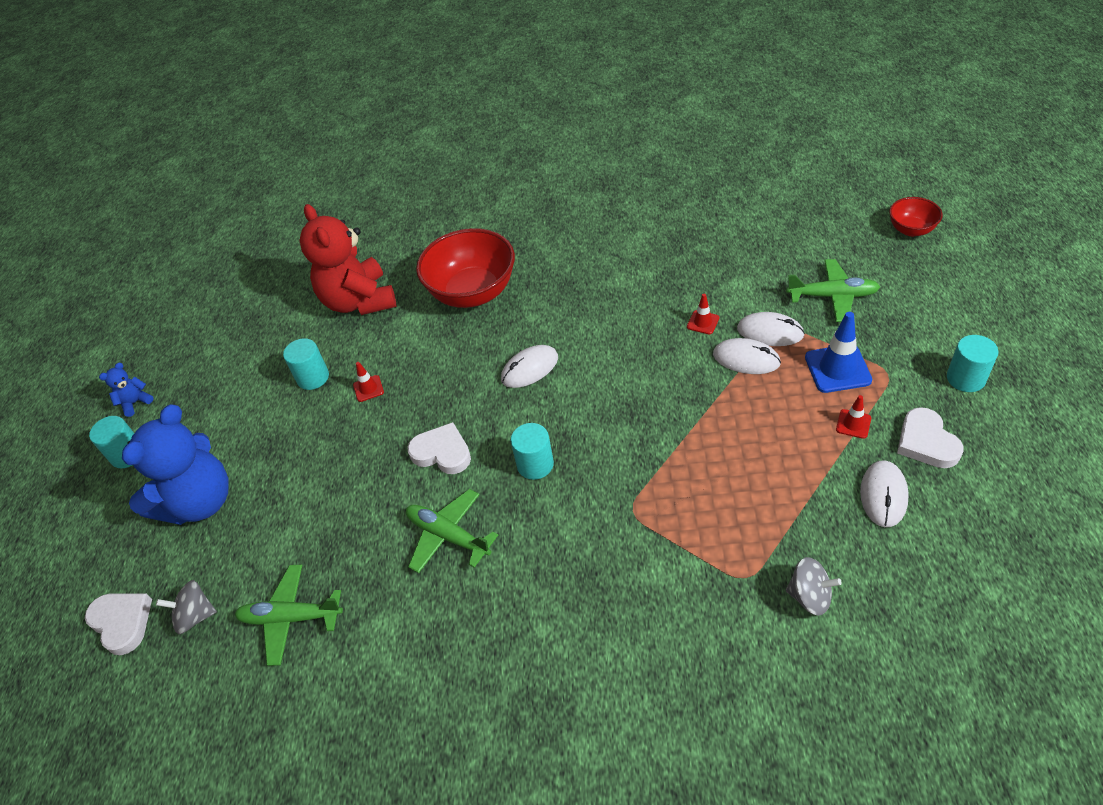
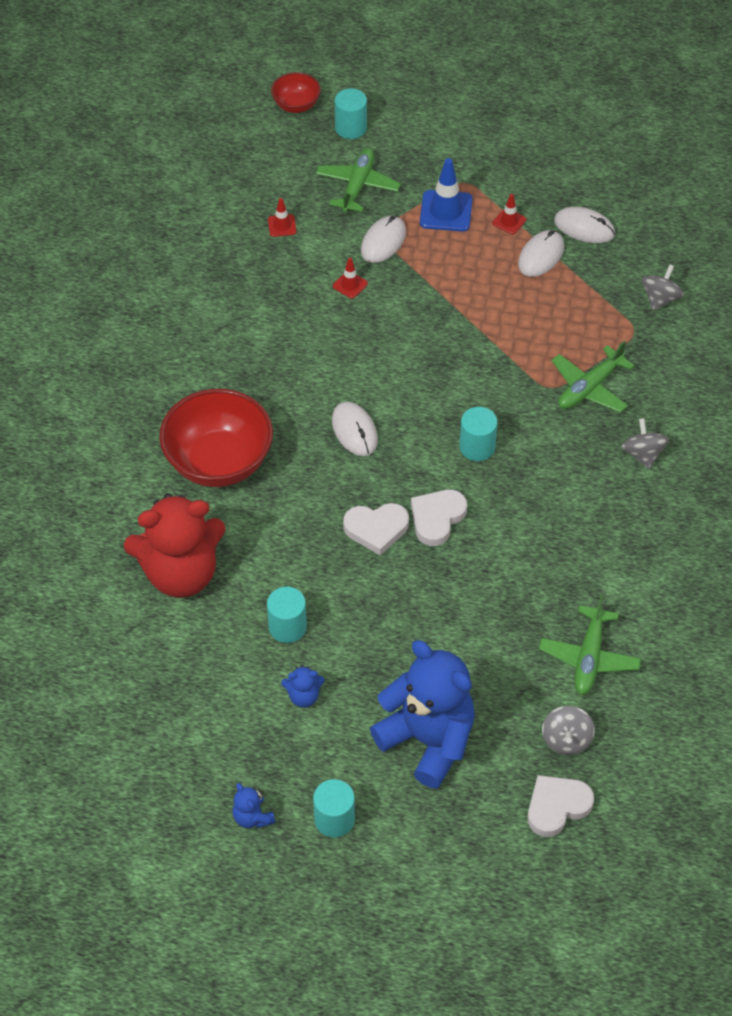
camera: 85 degrees left, 5 degrees up
(245, 405) = (303, 696): none -> blue teddy bear
(368, 388) = (326, 574): red traffic cone -> red traffic cone (282, 225)
(448, 536) = (536, 525): green plane -> green plane (589, 388)
(565, 621) = (643, 454): none -> grey spinning top
(746, 359) = (409, 267): white mouse -> white mouse (541, 255)
(926, 442) = (543, 185): white heart -> white heart (376, 529)
(965, 378) = (487, 139): turquoise cylinder -> turquoise cylinder (351, 128)

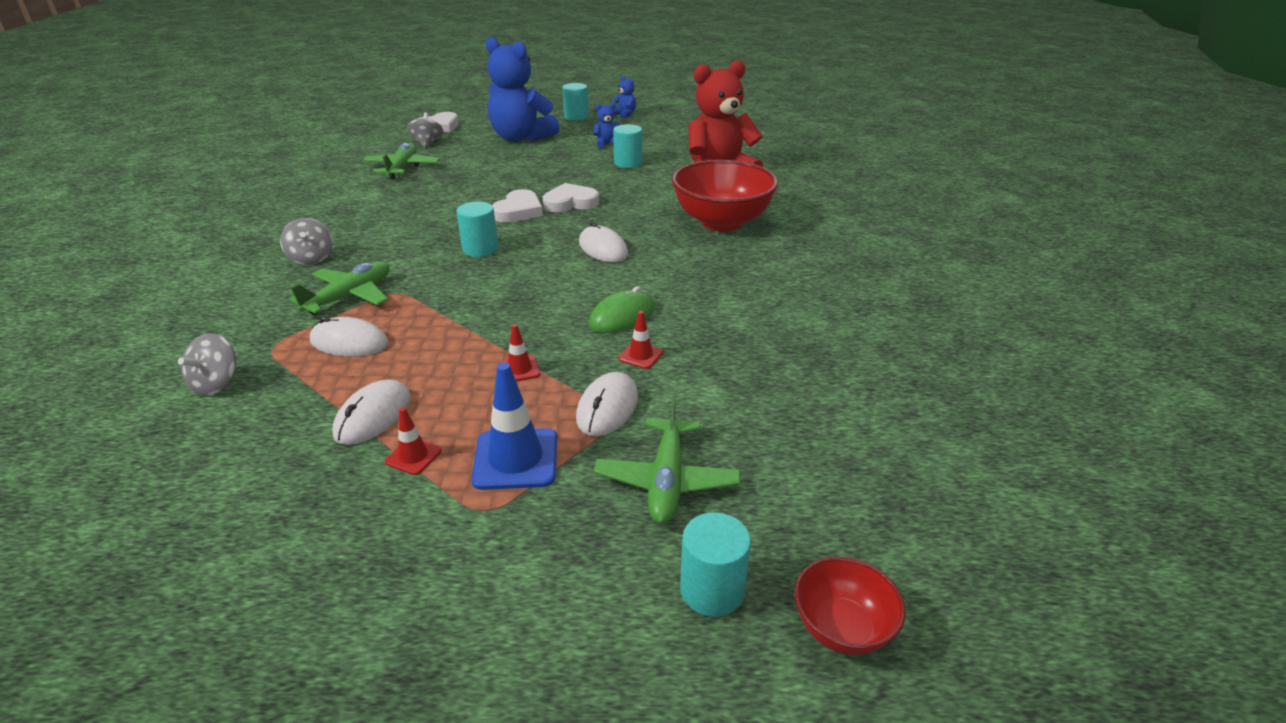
camera: 170 degrees right, 20 degrees down
(282, 225) = (760, 410): red traffic cone -> red traffic cone (519, 369)
(355, 330) = (622, 316): none -> green mouse
(584, 227) = (291, 462): white mouse -> white mouse (349, 342)

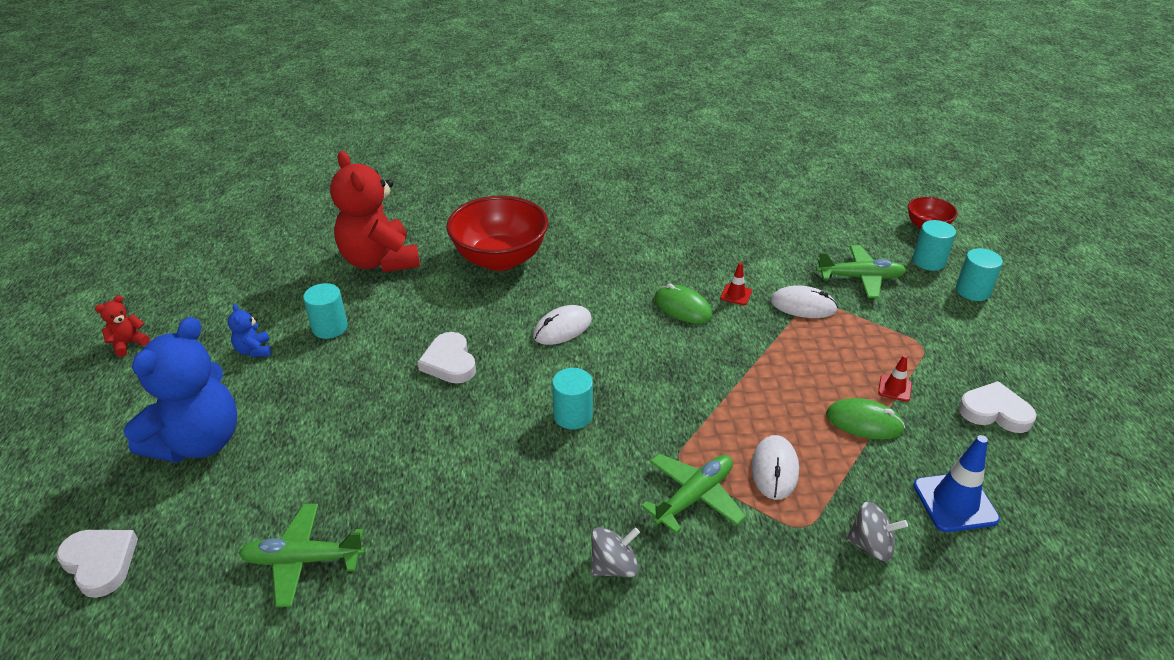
camera: 95 degrees left, 5 degrees up
(350, 296) = (694, 497): green plane -> green plane turned 105 degrees clockwise
(373, 416) = (864, 422): white mouse -> green mouse
(427, 143) = (189, 557): grey spinning top -> none
(516, 459) = (873, 340): blue traffic cone -> blue traffic cone (955, 502)
(518, 211) = (472, 401): white heart -> white heart (995, 412)
(519, 369) = (775, 353): red traffic cone -> none
(576, 117) = (116, 393): turquoise cylinder -> turquoise cylinder (972, 291)
(624, 114) = (128, 344): blue teddy bear -> red teddy bear

